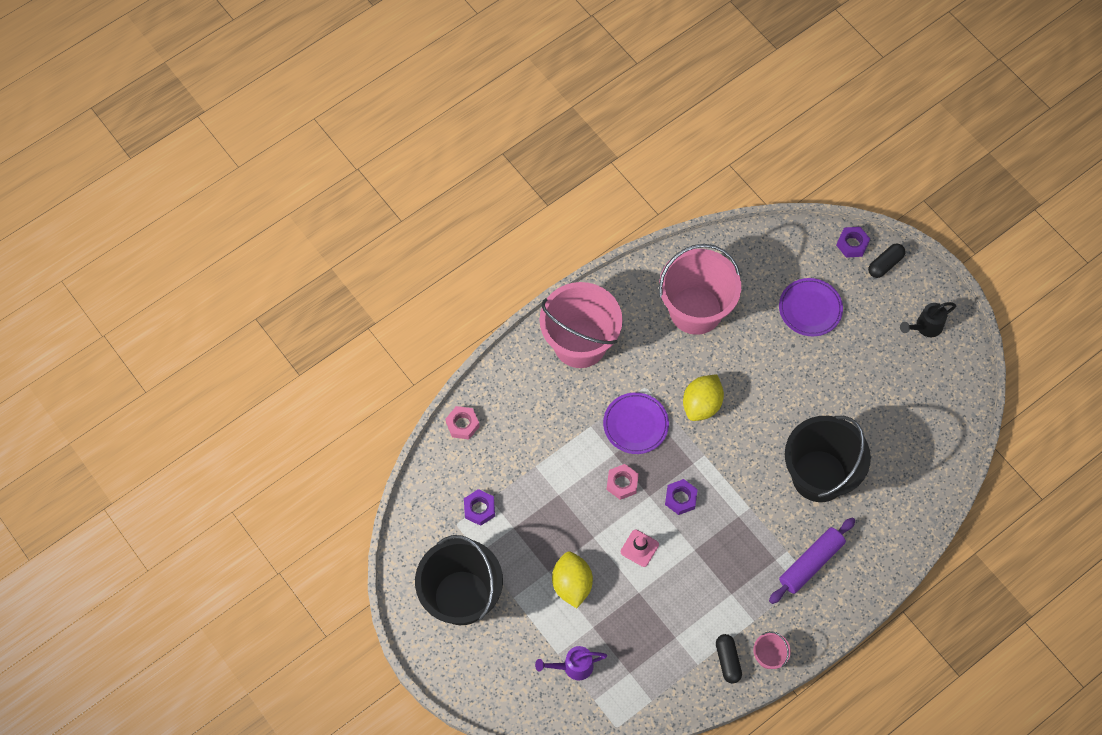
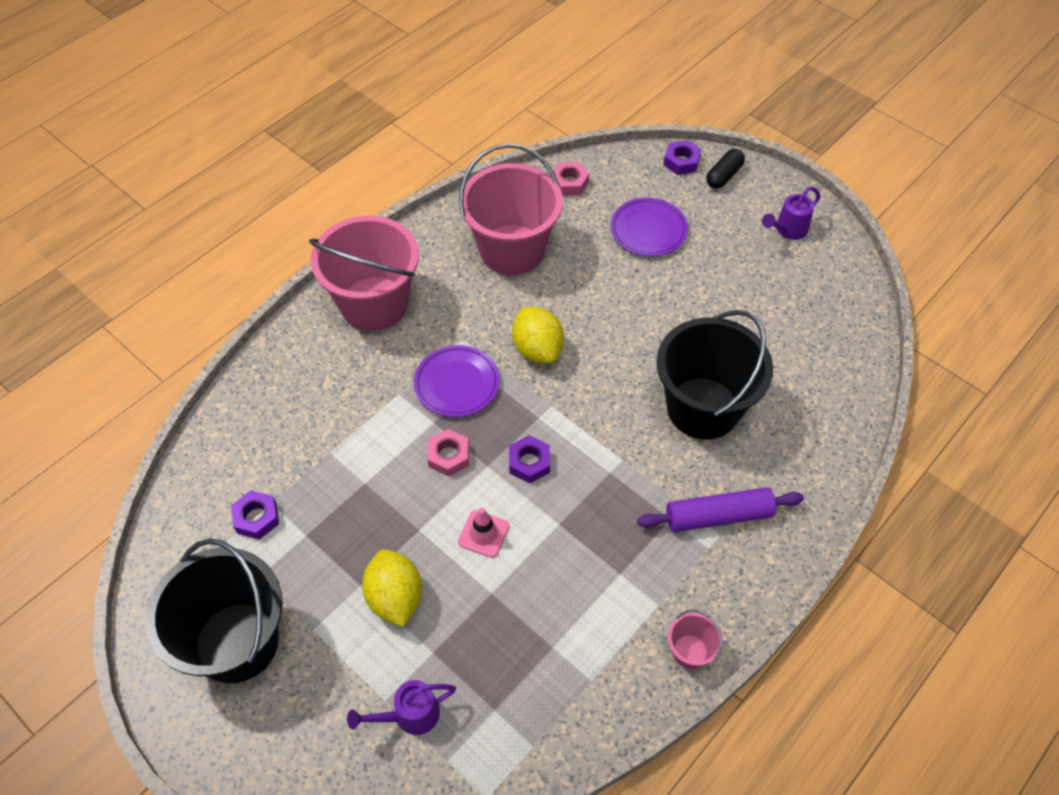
camera: 10 degrees left, 10 degrees down
(462, 424) = (228, 417): pink nut -> pink nut (569, 183)
(701, 405) = (537, 349): yellow lemon -> yellow lemon turned 45 degrees counterclockwise
(727, 661) = (633, 667): black capsule -> none
(811, 563) = (718, 516): purple rolling pin -> purple rolling pin turned 45 degrees clockwise
(925, 327) = (787, 230): black watering can -> purple watering can

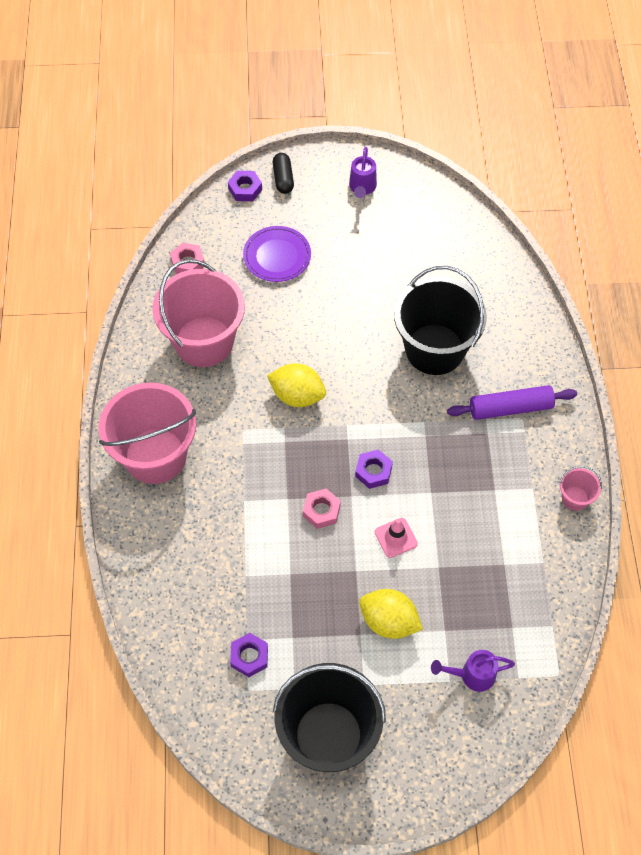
camera: 45 degrees left, 5 degrees up
(409, 715) = (472, 675): purple watering can -> purple watering can turned 60 degrees clockwise
(457, 384) = (273, 461): purple plate -> none
(718, 516) = (510, 408): purple rolling pin -> purple rolling pin turned 45 degrees clockwise

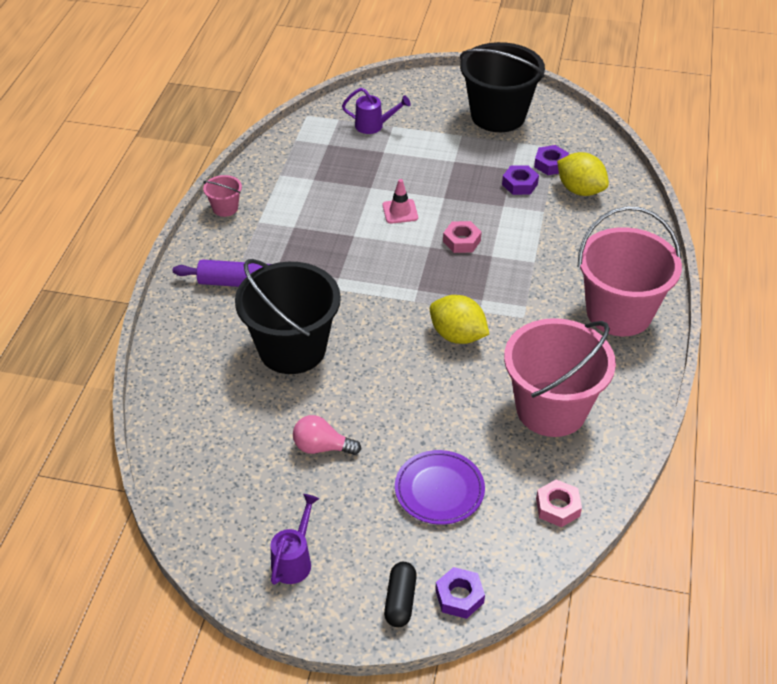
camera: 165 degrees left, 15 degrees down
(373, 471) = (401, 260): purple nut -> purple nut (520, 184)
(375, 269) = (322, 447): none -> pink light bulb
(389, 621) = (427, 164): yellow lemon -> yellow lemon (580, 190)

